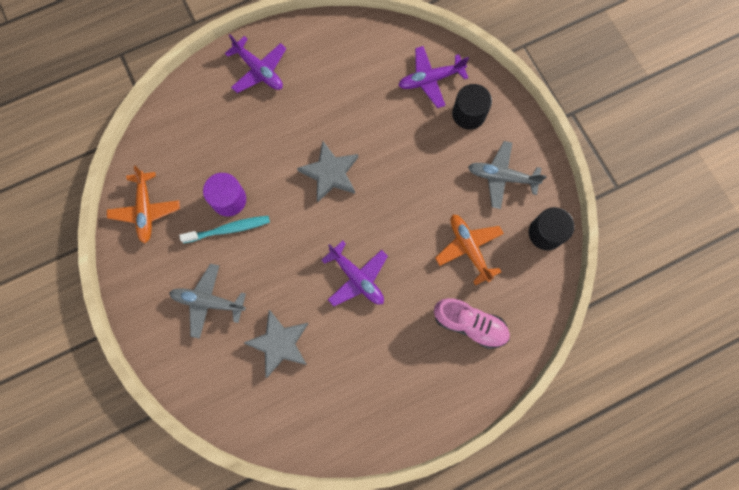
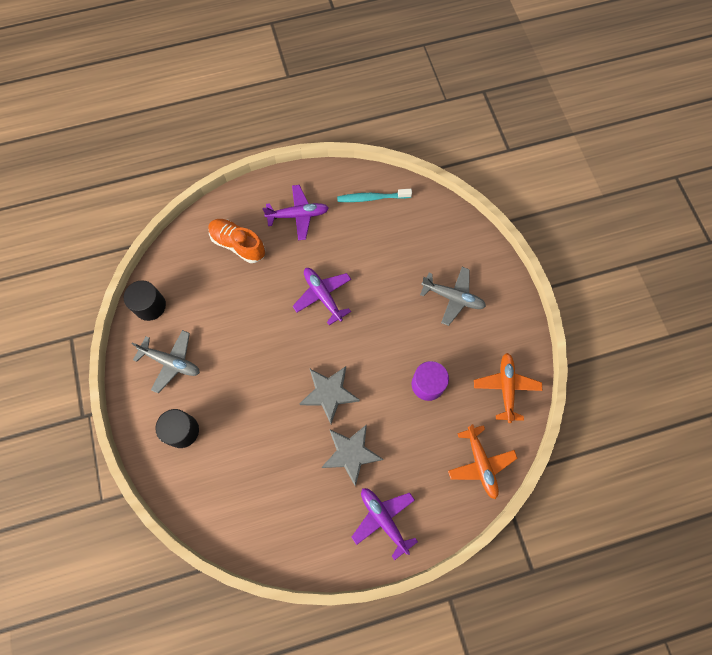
camera: 170 degrees left, 5 degrees down
(228, 229) = (430, 357): turquoise toothbrush -> turquoise toothbrush (372, 198)
(279, 343) = (396, 255): grey star -> grey star (351, 453)
(430, 80) = (209, 475): purple plane -> purple plane (298, 215)
(468, 248) = (221, 304): orange plane -> orange plane (480, 464)
(469, 324) = (238, 244): pink shoe -> orange shoe

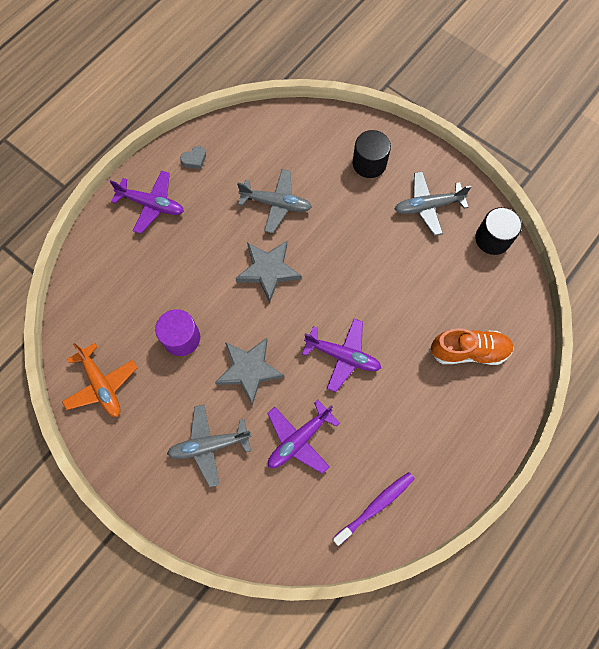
camera: 145 degrees right, 0 degrees up
(282, 446) = (276, 204): none -> grey plane
(298, 215) = (437, 427): purple plane -> purple plane (299, 440)
(320, 540) = (194, 159): none -> grey heart
(351, 453) = (213, 235): grey star -> grey star (249, 370)
(372, 198) = (375, 506): turquoise toothbrush -> purple toothbrush
(480, 464) = (90, 299): orange plane -> none

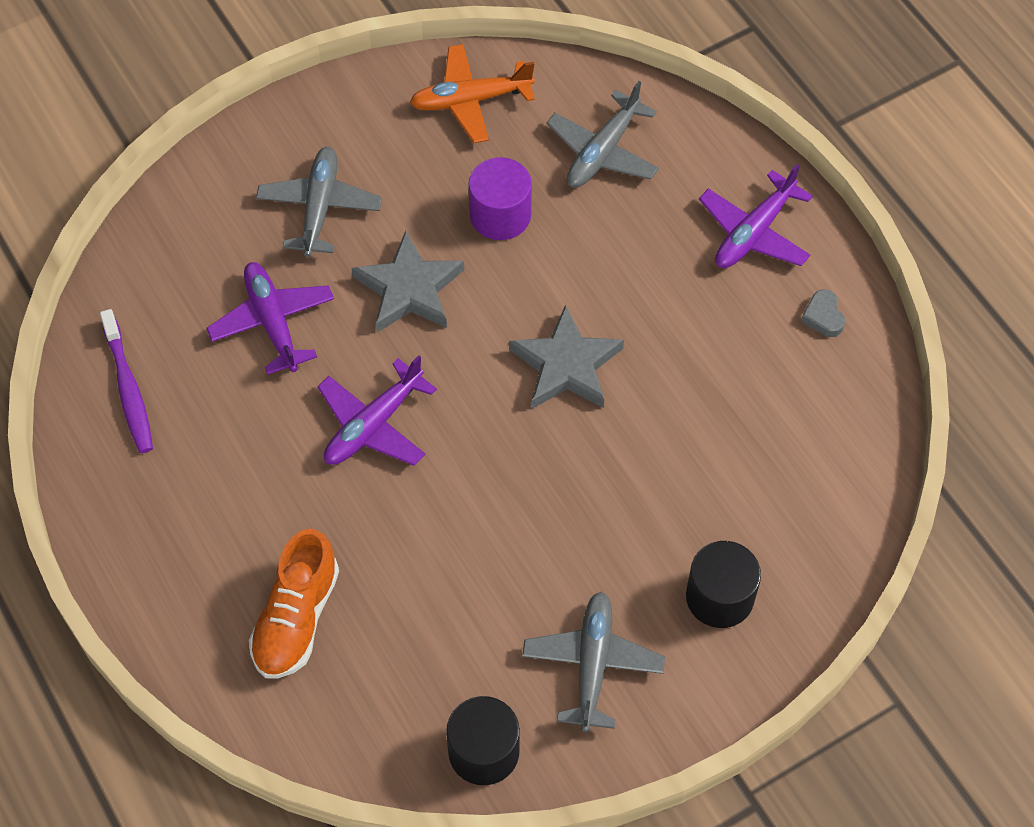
camera: 110 degrees right, 10 degrees down
(276, 204) = (689, 416): grey plane -> grey plane (602, 152)

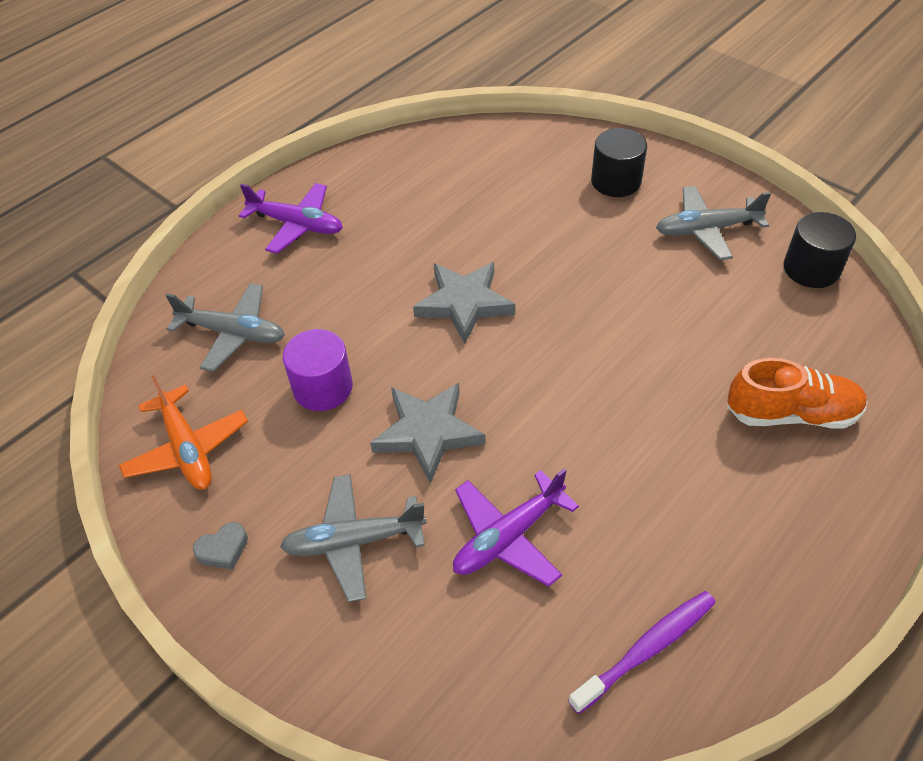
camera: 105 degrees left, 10 degrees down
(373, 425) = (582, 416): purple plane -> none
(823, 316) = (363, 176): grey heart -> grey heart (223, 549)

